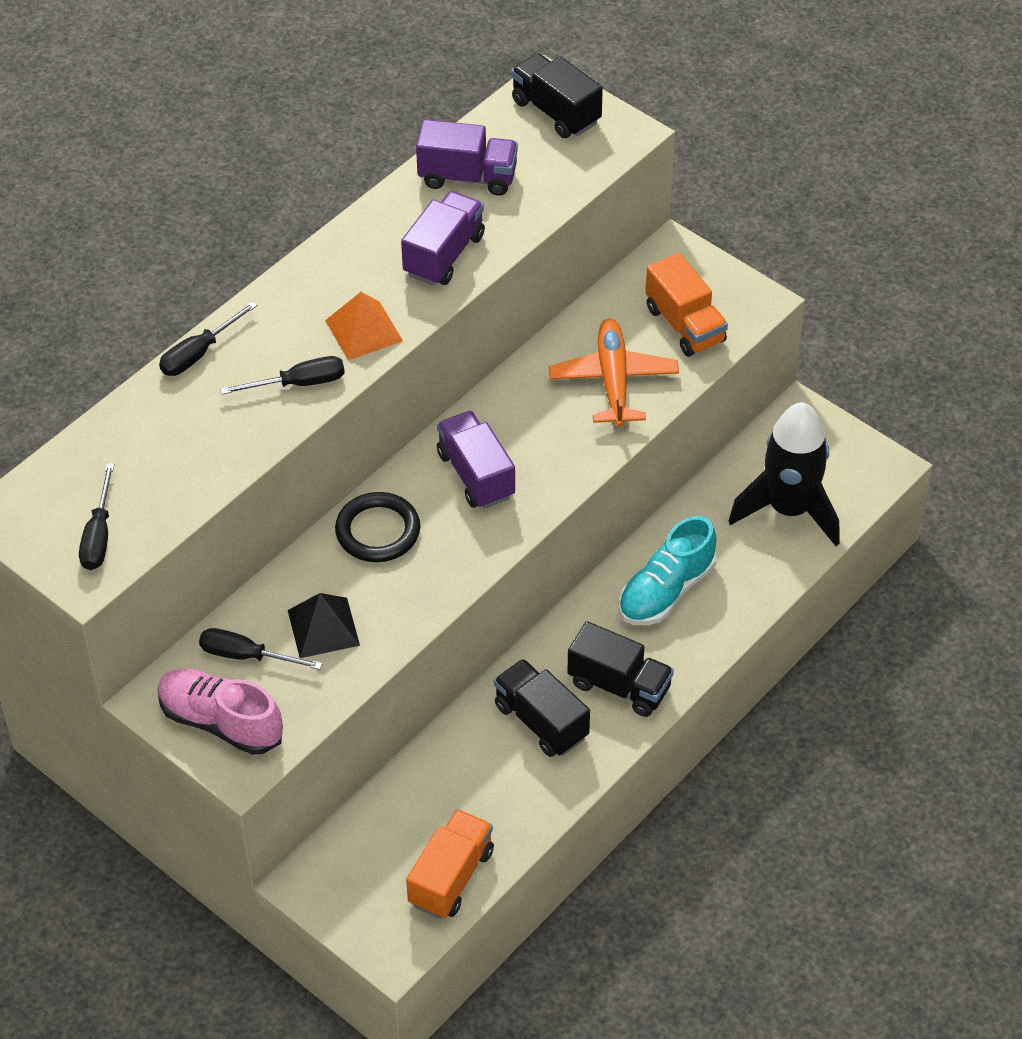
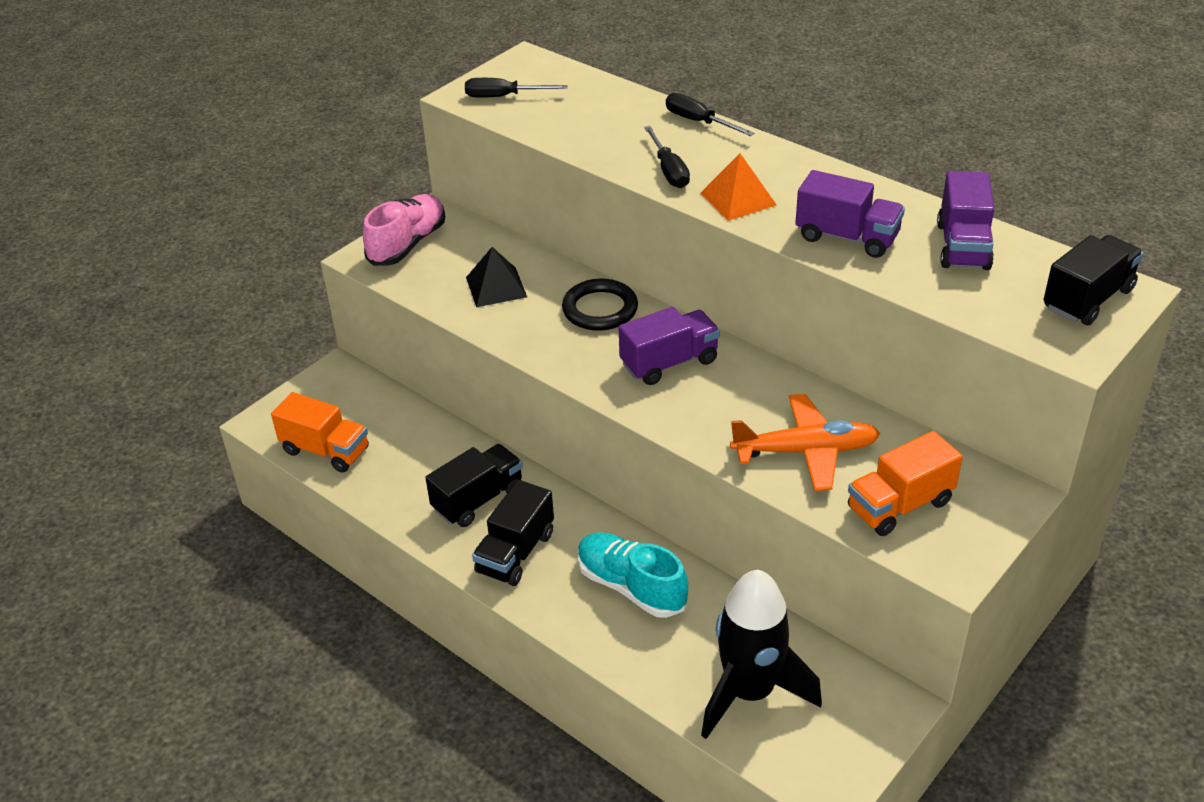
camera: 90 degrees right, 10 degrees down
(246, 656) = (470, 251): black screwdriver -> none

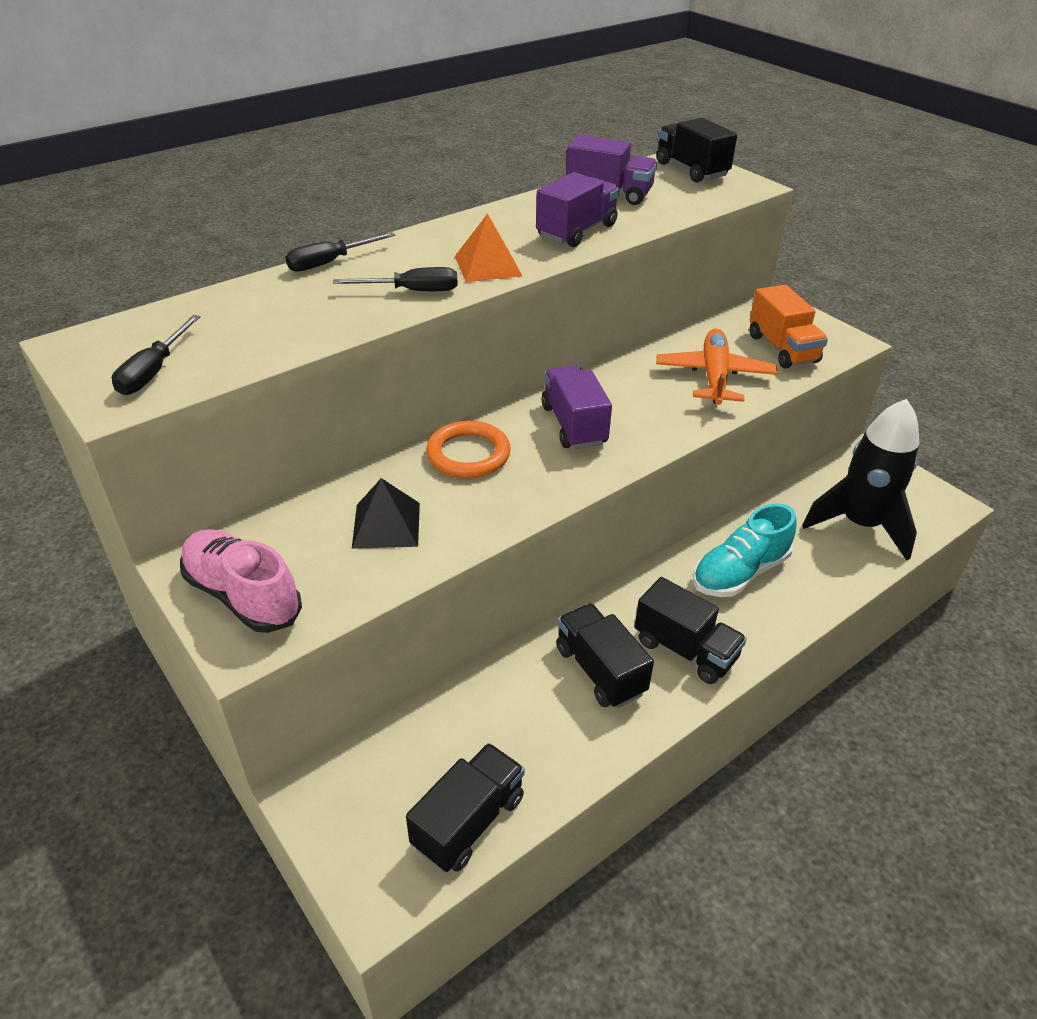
camera: 80 degrees left, 0 degrees up
(326, 450) = (468, 821): orange truck -> black truck
(600, 309) = (468, 454): black ring -> orange ring

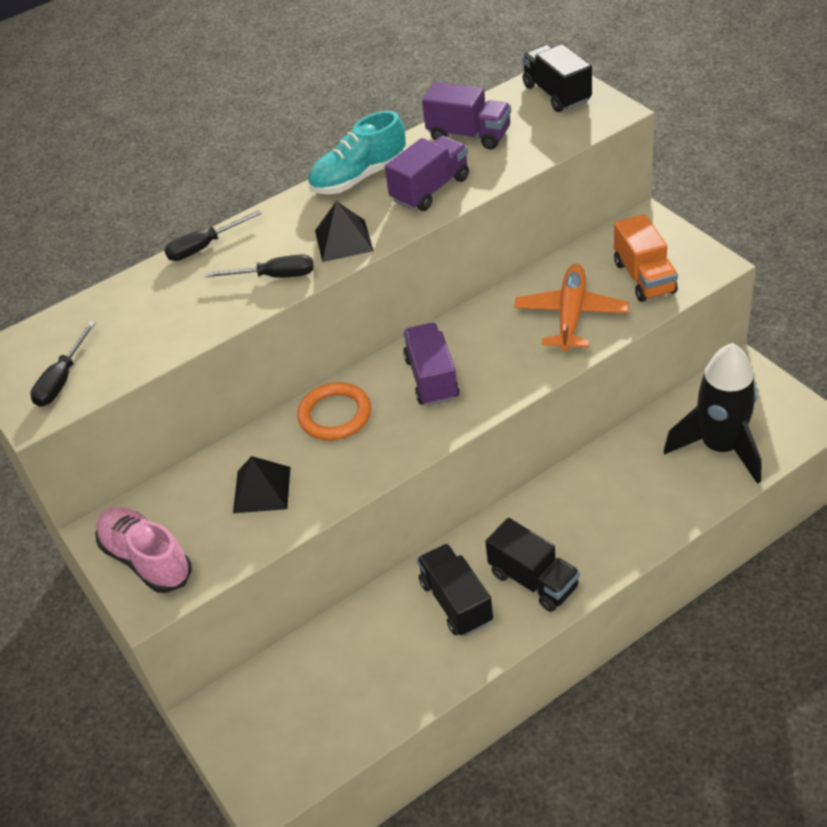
camera: 10 degrees right, 5 degrees up
(468, 821) = (336, 733): black truck -> none
(487, 266) = (343, 240): orange pyramid -> black pyramid
(739, 573) = (595, 503): turquoise shoe -> turquoise shoe (359, 177)

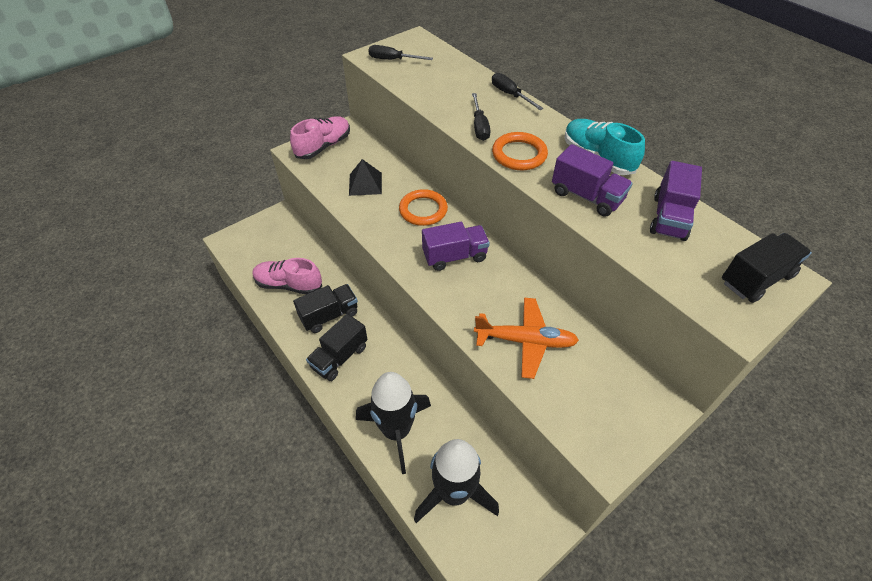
camera: 80 degrees right, 5 degrees up
(343, 240) = (519, 154): black pyramid -> orange ring
(387, 669) = (289, 284): none -> pink shoe
(644, 277) = (579, 398): orange truck -> none
(646, 506) = (396, 431): none -> black rocket

